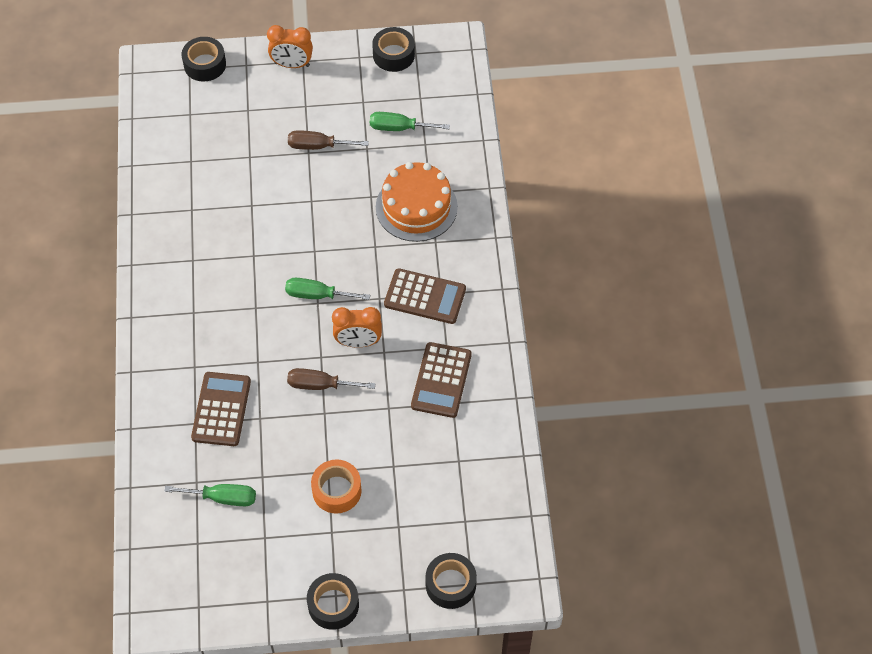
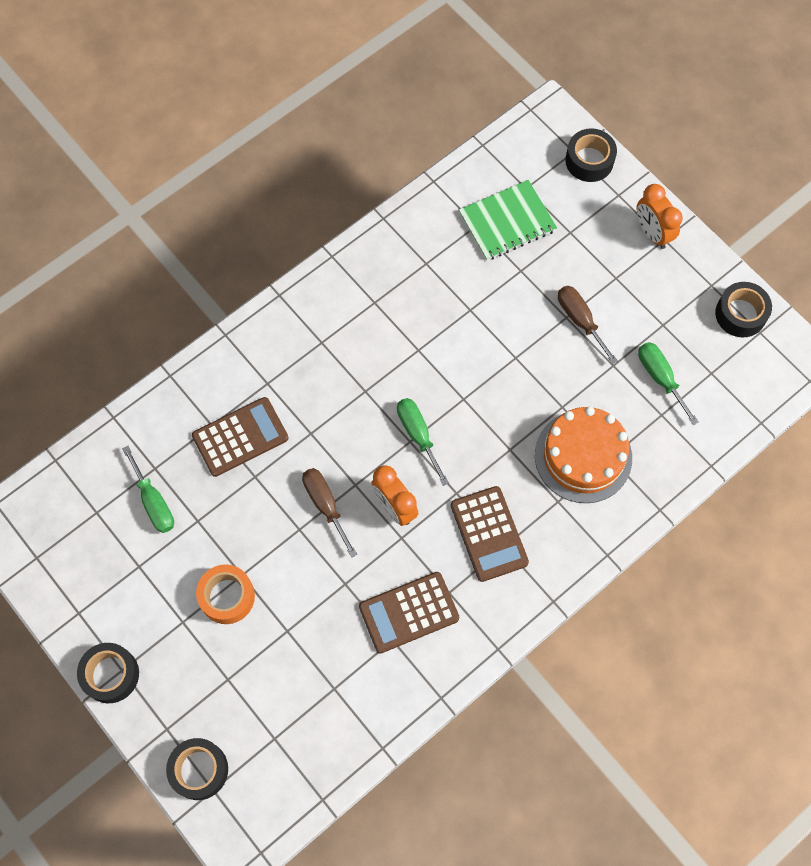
camera: 55 degrees right, 10 degrees up
(205, 141) = (507, 222): none -> green notebook

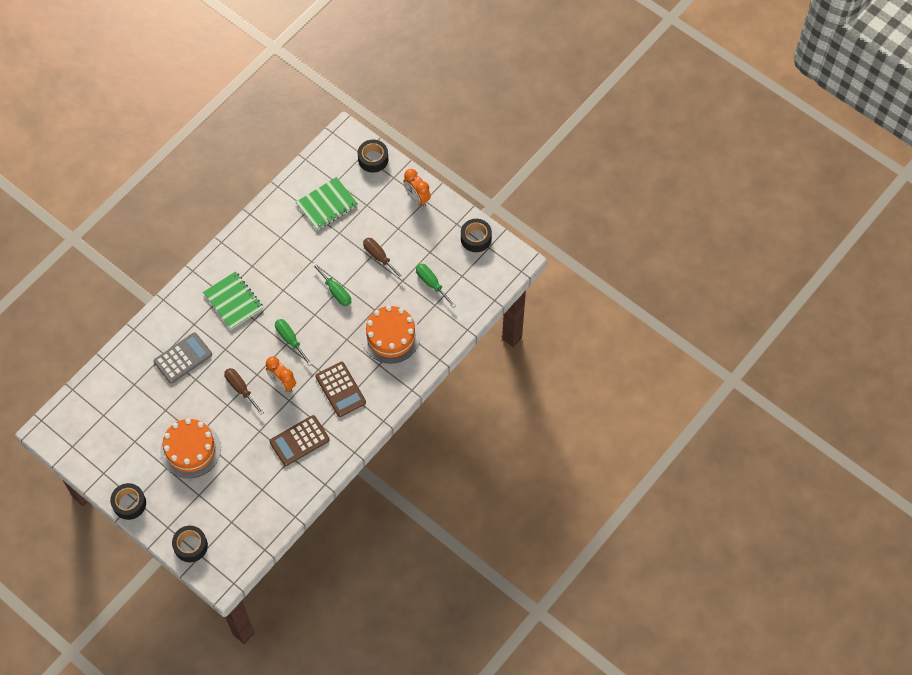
camera: 10 degrees left, 5 degrees down
(154, 502) = (137, 403): green screwdriver -> green screwdriver (335, 291)
(227, 597) = (190, 449): orange tape -> orange cake
(240, 437) = (183, 358): brown calculator -> grey calculator
(336, 355) = (233, 301): none -> green notebook

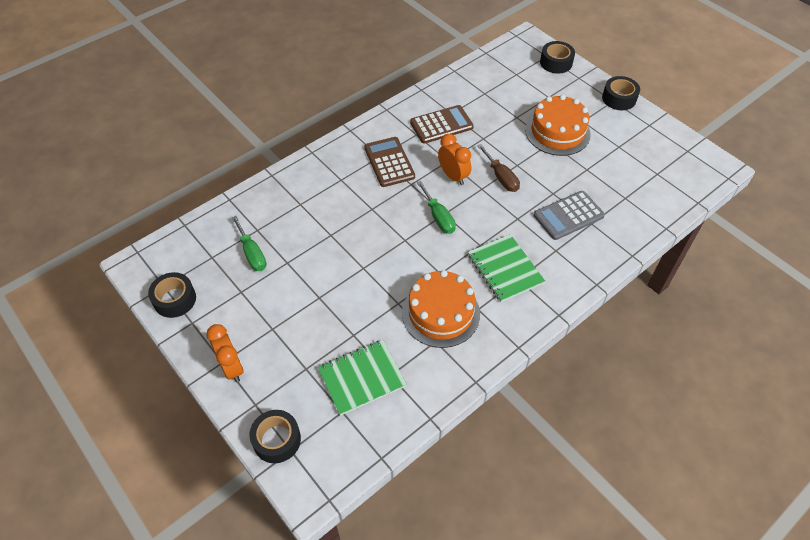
camera: 170 degrees left, 10 degrees down
(335, 291) = (373, 262): green screwdriver -> none
(379, 257) = (308, 294): brown screwdriver -> none
(391, 336) = (319, 204): orange cake -> orange cake (440, 313)

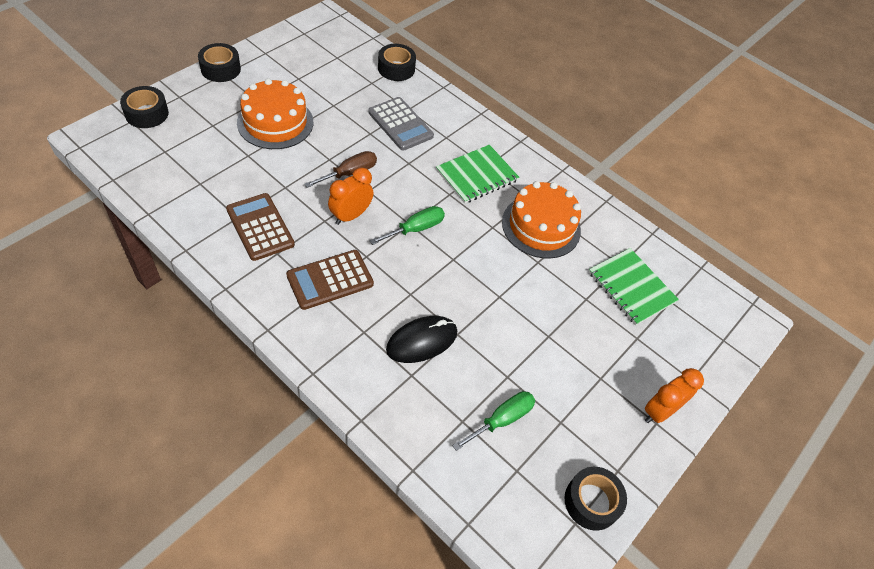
camera: 105 degrees left, 0 degrees up
(277, 440) = (719, 353): black tape -> black tape (396, 68)
(327, 212) = (422, 341): none -> black mouse

